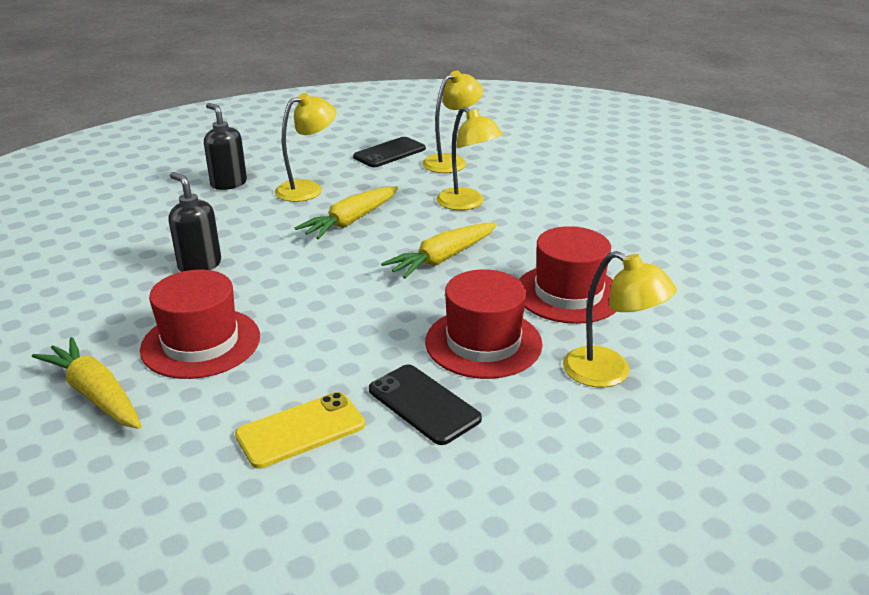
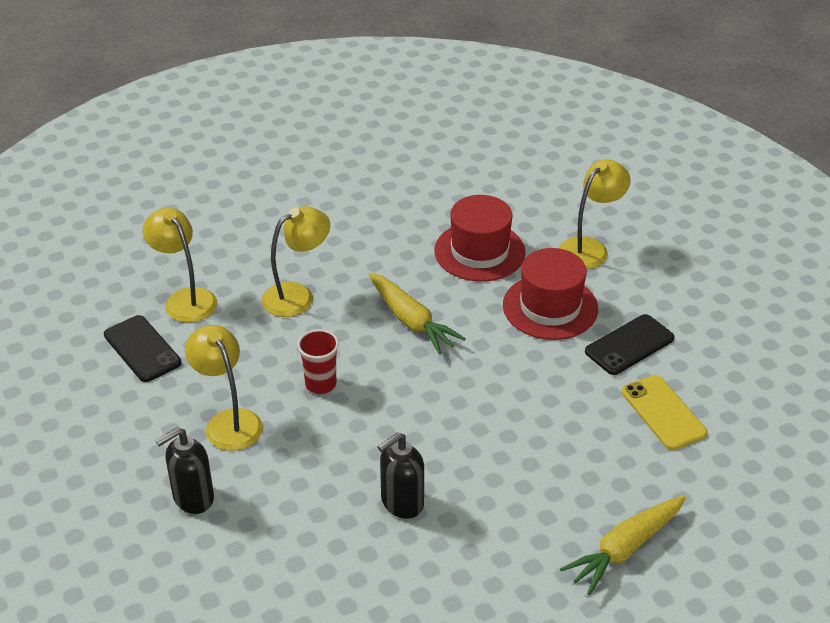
camera: 85 degrees left, 10 degrees up
(201, 343) = (547, 485): red hat -> none
(351, 221) = (320, 384): yellow carrot -> red cup

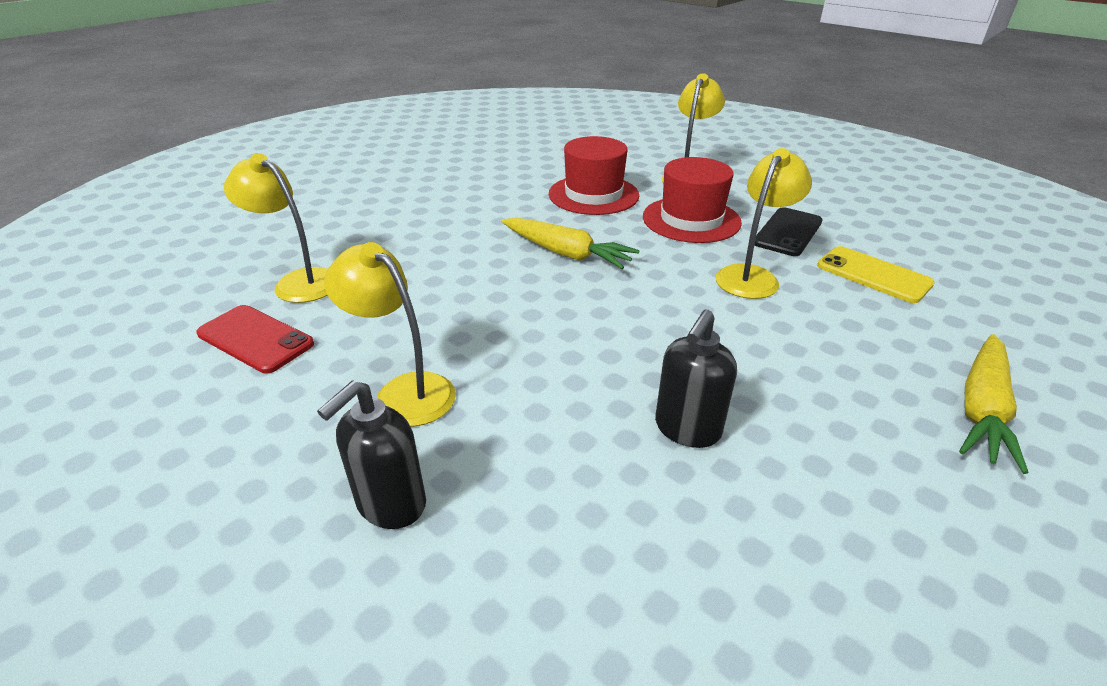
camera: 20 degrees left, 5 degrees down
(142, 349) = (255, 339): black phone -> red phone
(297, 295) = (431, 256): yellow lamp -> yellow lamp (752, 276)
(320, 384) = (502, 326): red cup -> none

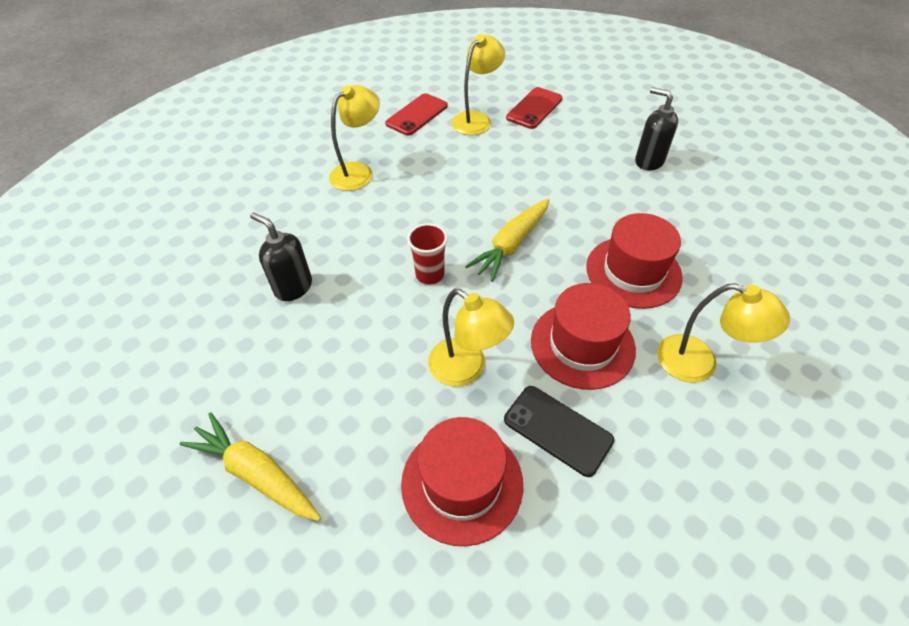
camera: 95 degrees right, 15 degrees up
(294, 238) = (534, 108): none -> red phone
(390, 504) = (281, 175): black soap dispenser -> black soap dispenser (649, 161)
(627, 305) = (430, 275): none -> red cup
(873, 275) = (462, 483): yellow phone -> red hat

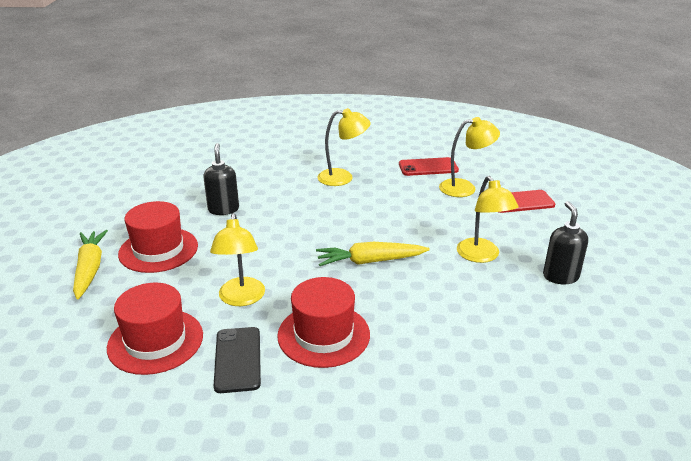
camera: 45 degrees right, 20 degrees down
(430, 275) = (297, 246): red cup -> none
(633, 272) = (427, 325): red hat -> red hat (158, 250)
(699, 363) = (381, 399): yellow lamp -> yellow lamp (482, 256)

